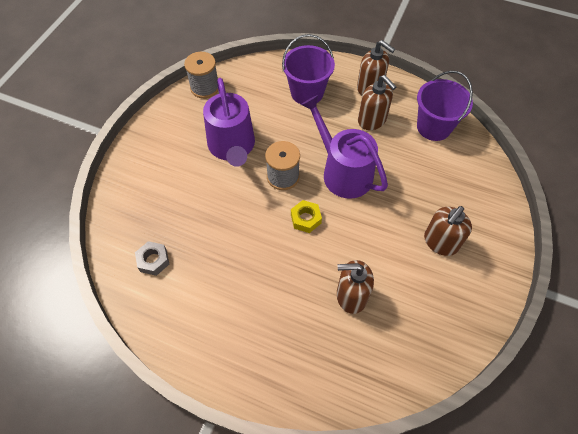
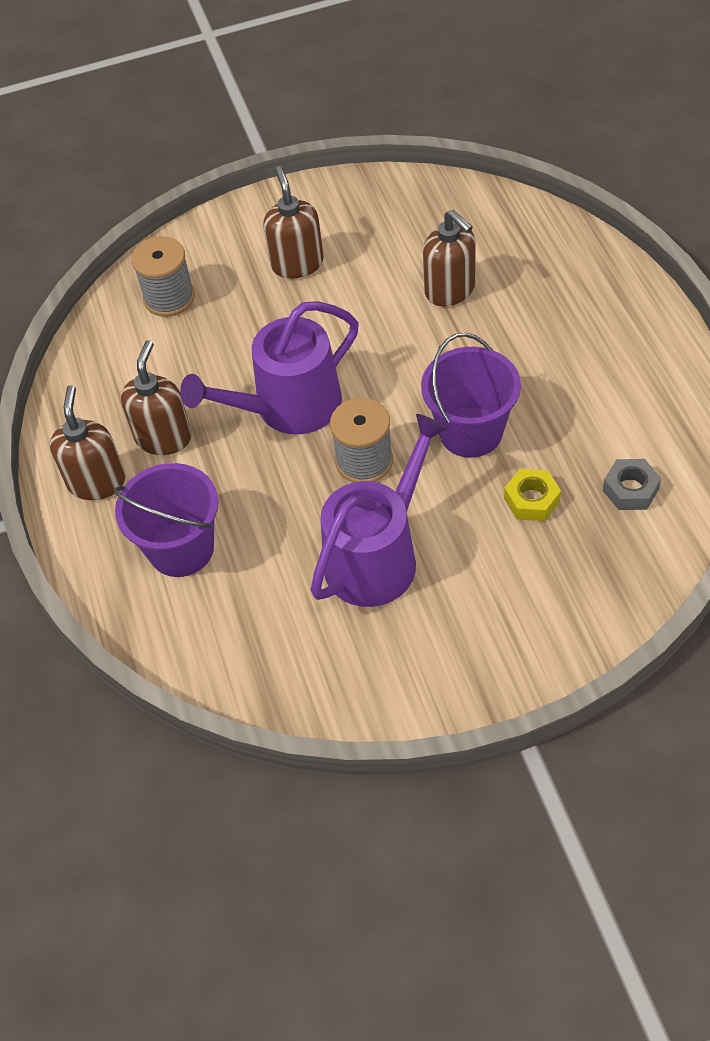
camera: 125 degrees left, 5 degrees down
(205, 87) = (303, 694): grey spool -> grey spool (169, 298)
(305, 219) = (401, 393): yellow nut -> yellow nut (532, 500)
(343, 172) = (289, 407): purple watering can -> purple watering can turned 45 degrees clockwise
(433, 127) = (113, 368): purple bucket -> purple bucket (470, 432)
(440, 242) = (297, 263): brown soap dispenser -> brown soap dispenser turned 105 degrees counterclockwise

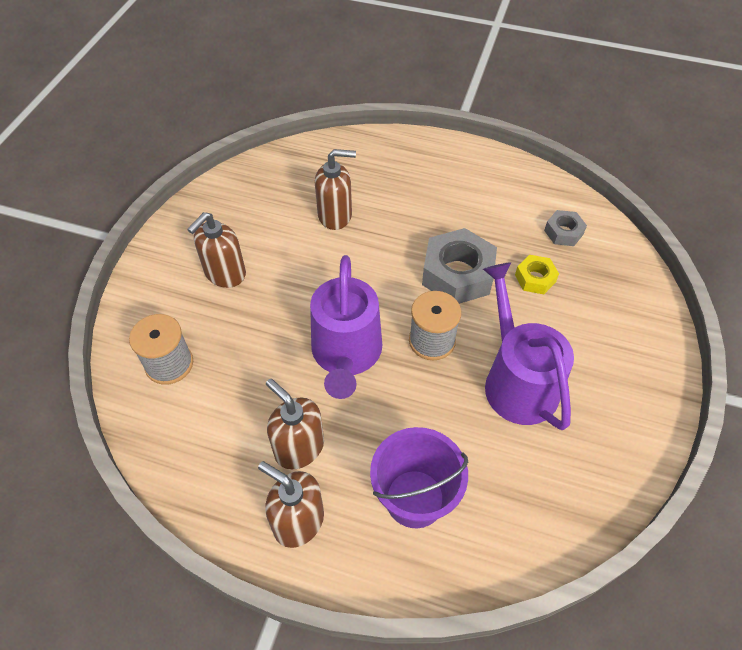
camera: 60 degrees left, 0 degrees up
(297, 263) = (225, 273): brown soap dispenser -> brown soap dispenser turned 75 degrees counterclockwise
(470, 432) = (457, 274): purple bucket -> grey nut

